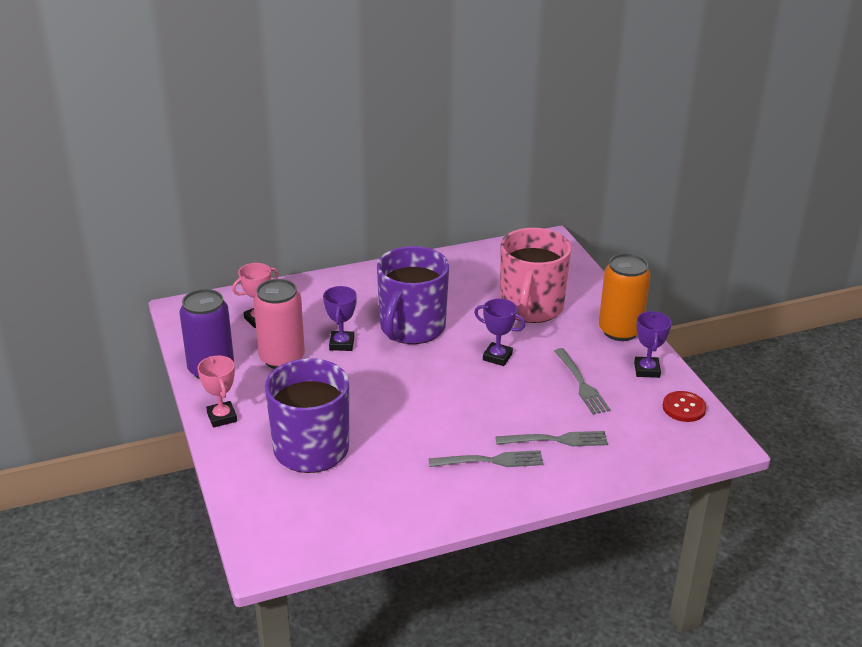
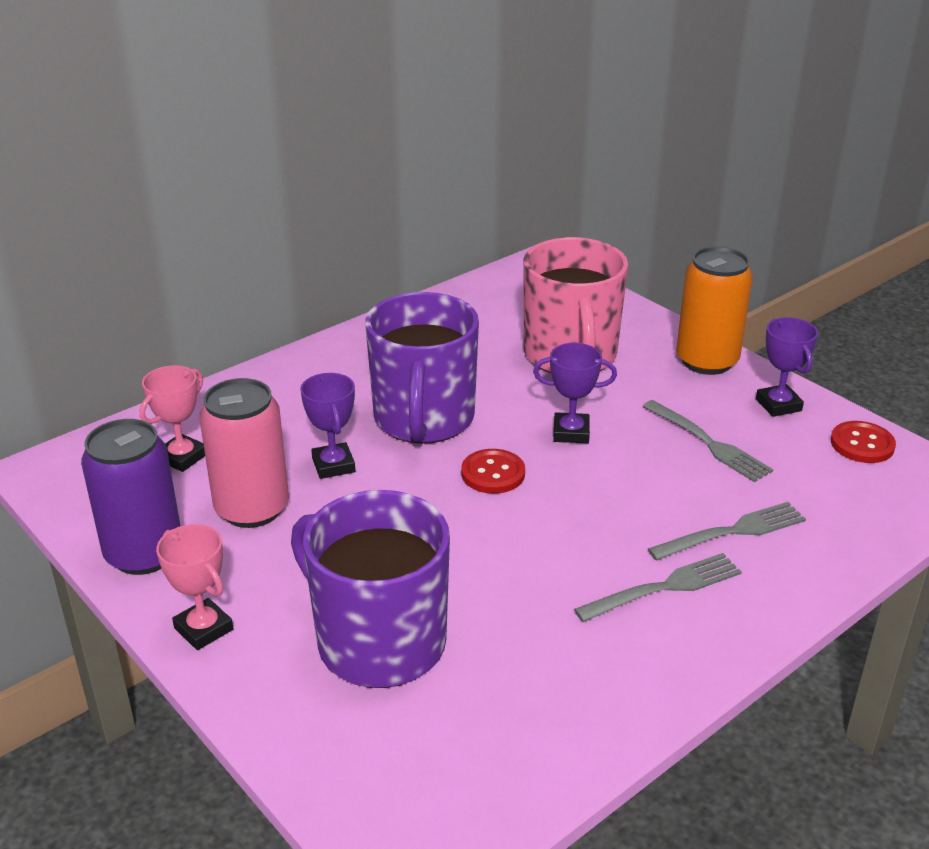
camera: 20 degrees left, 0 degrees up
(432, 371) = (493, 473): none -> red button

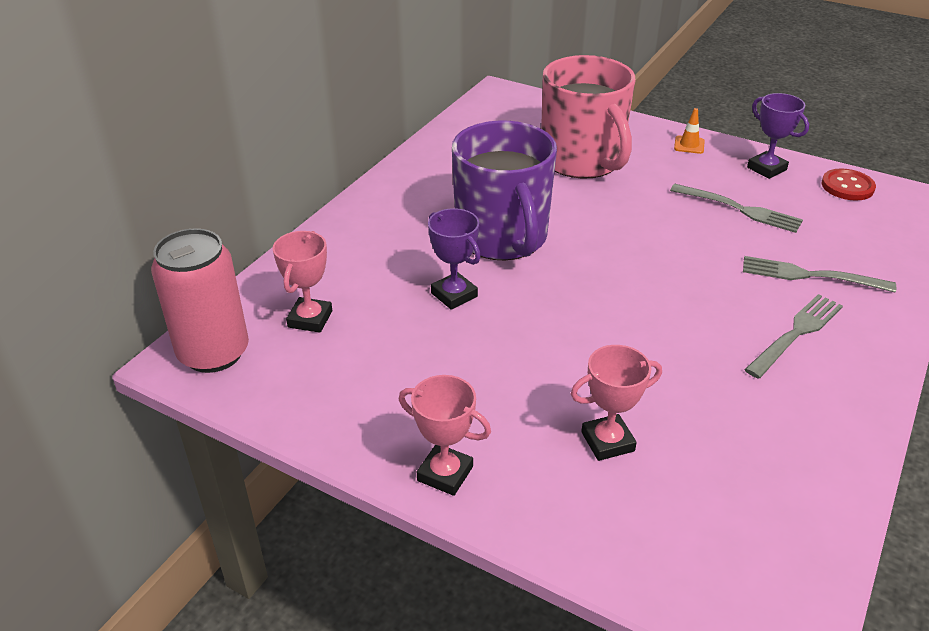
camera: 20 degrees left, 5 degrees up
(144, 554) = (338, 418): purple can -> none
(252, 509) = (409, 351): pink can -> pink can (213, 353)
(378, 642) = (607, 441): purple mug -> pink trophy
(493, 473) = (593, 271): red button -> none
(571, 432) = (630, 223): purple trophy -> none
(707, 361) = (689, 145): orange can -> orange traffic cone
(732, 532) = (810, 276): grey fork -> grey fork turned 120 degrees counterclockwise

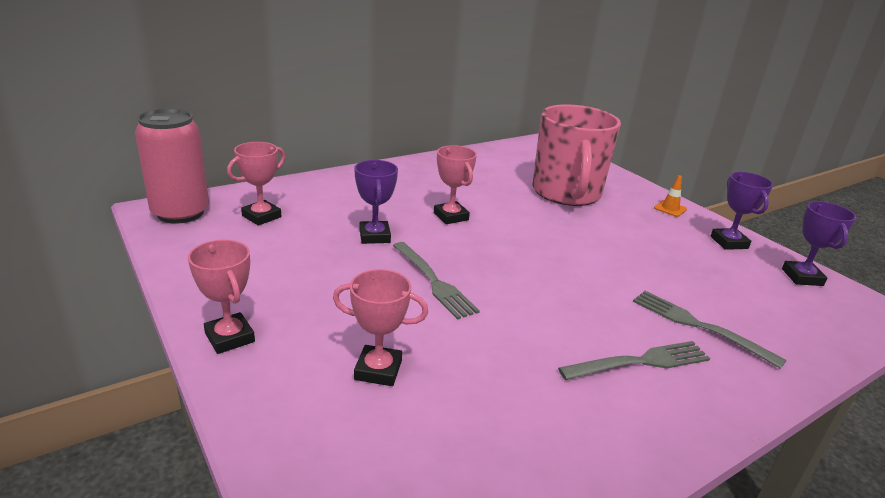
camera: 25 degrees right, 10 degrees down
(502, 238) = (451, 216): purple mug -> pink trophy
(739, 209) = (674, 260): grey fork -> grey fork (433, 281)
(847, 186) = (802, 277): red button -> purple trophy

